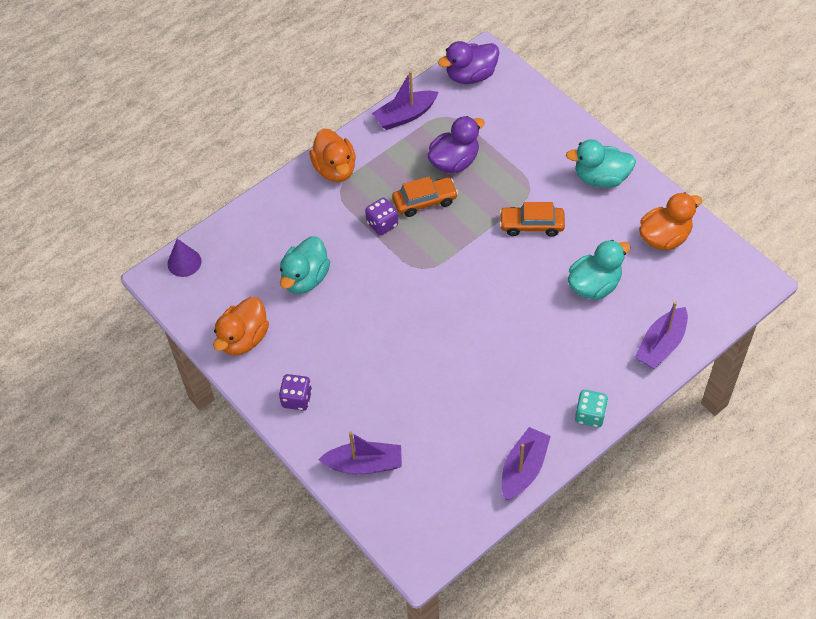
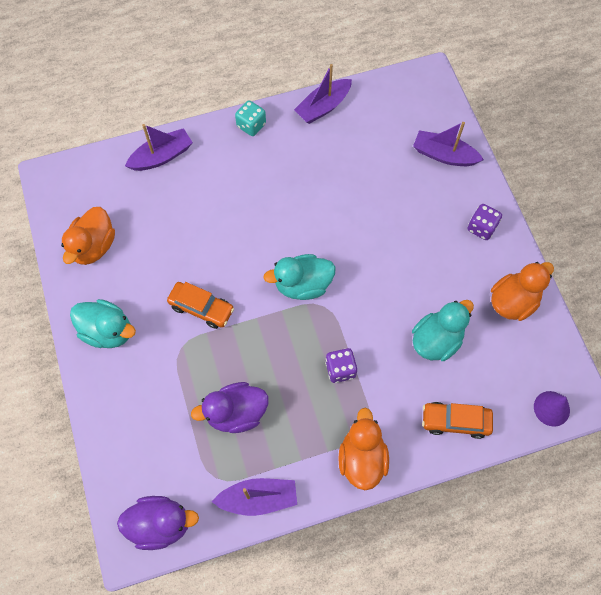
camera: 160 degrees left, 10 degrees up
(425, 201) = (287, 378): orange car -> orange car (455, 421)
(594, 285) = (182, 227): turquoise duck -> turquoise duck (302, 285)
(664, 237) = (93, 246): orange duck -> orange duck turned 60 degrees counterclockwise

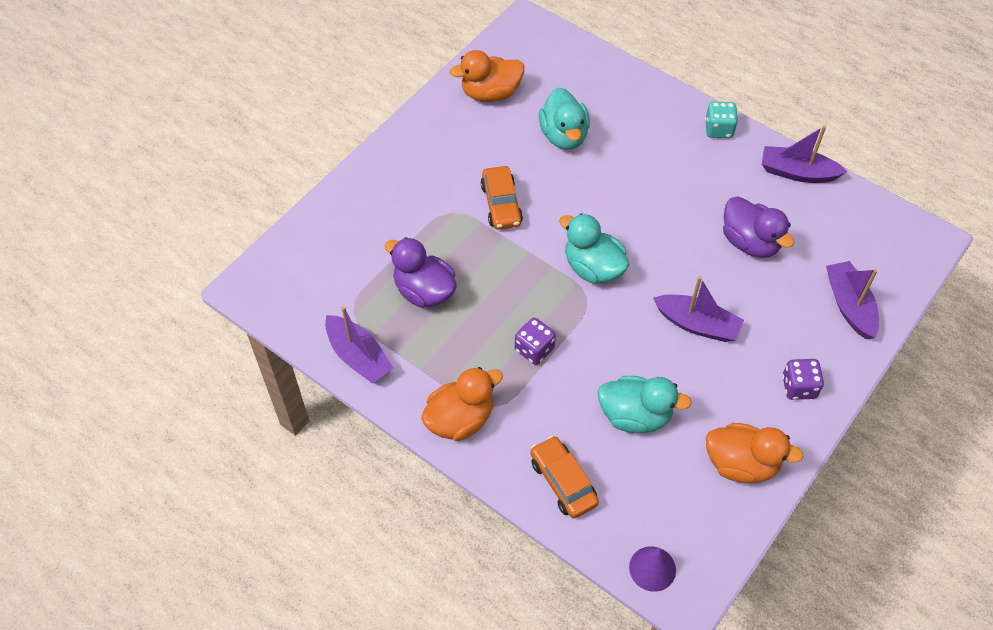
camera: 55 degrees right, 10 degrees down
(108, 331) = (422, 152): turquoise duck -> turquoise duck (564, 136)
(160, 524) = (282, 296): purple duck -> purple duck (750, 242)
(161, 156) = (621, 85): purple boat -> purple boat (697, 324)

